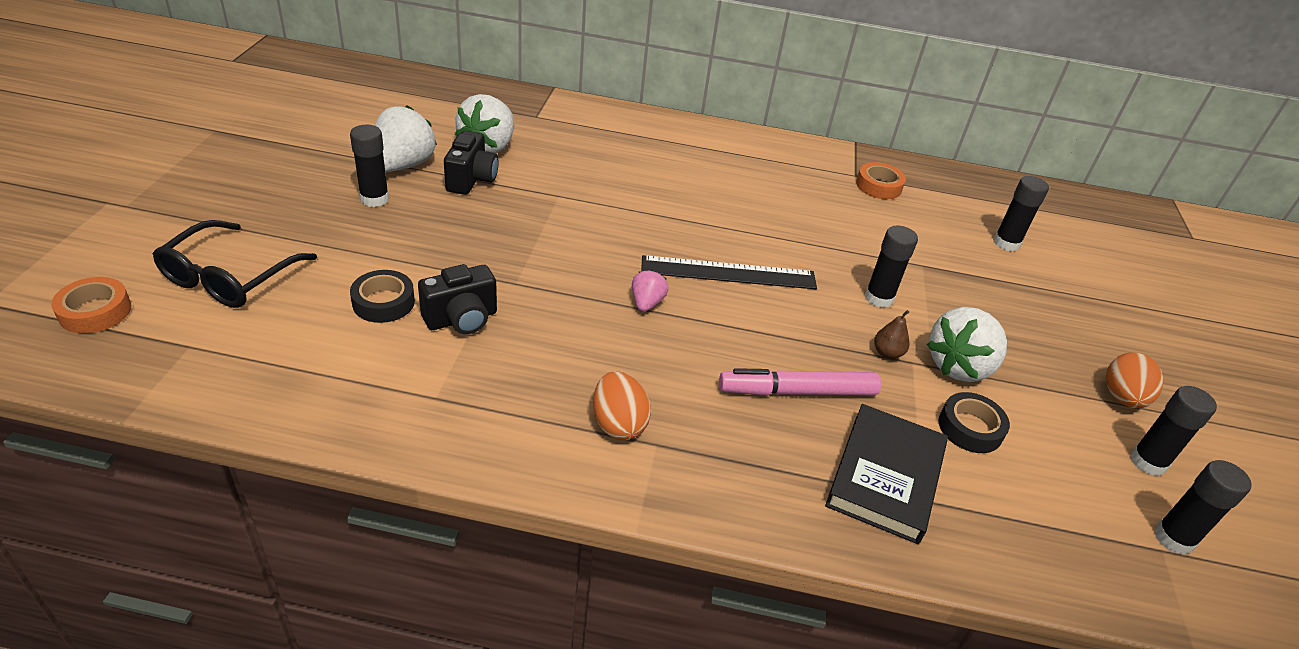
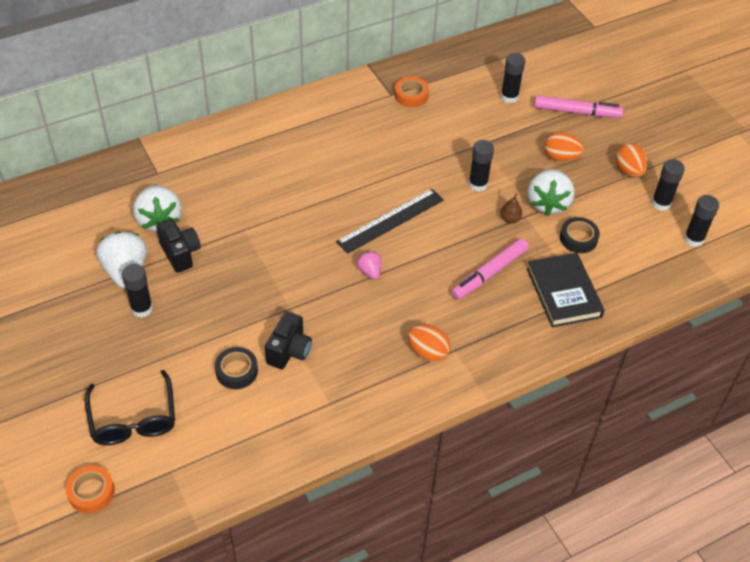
camera: 35 degrees left, 10 degrees up
(1025, 331) = (561, 157): none -> orange egg
(1092, 300) = (576, 112): none -> pink marker

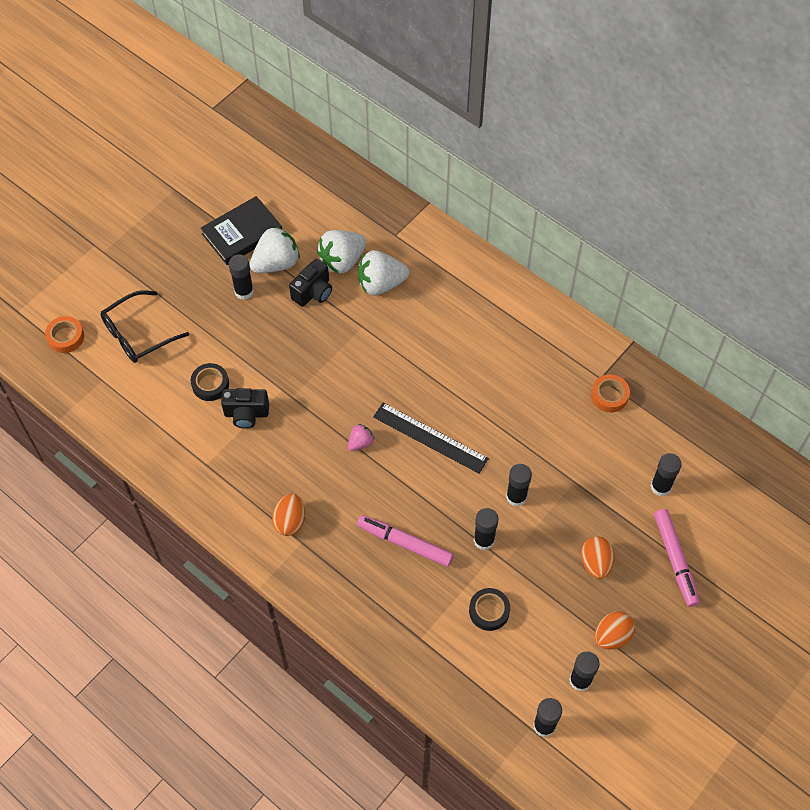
camera: 70 degrees right, 10 degrees up
(510, 219) = (484, 540): brown pear -> black glue stick
(547, 203) = (523, 569): white strawberry -> white strawberry (381, 284)
(563, 293) = (411, 616): black book -> black book (242, 233)

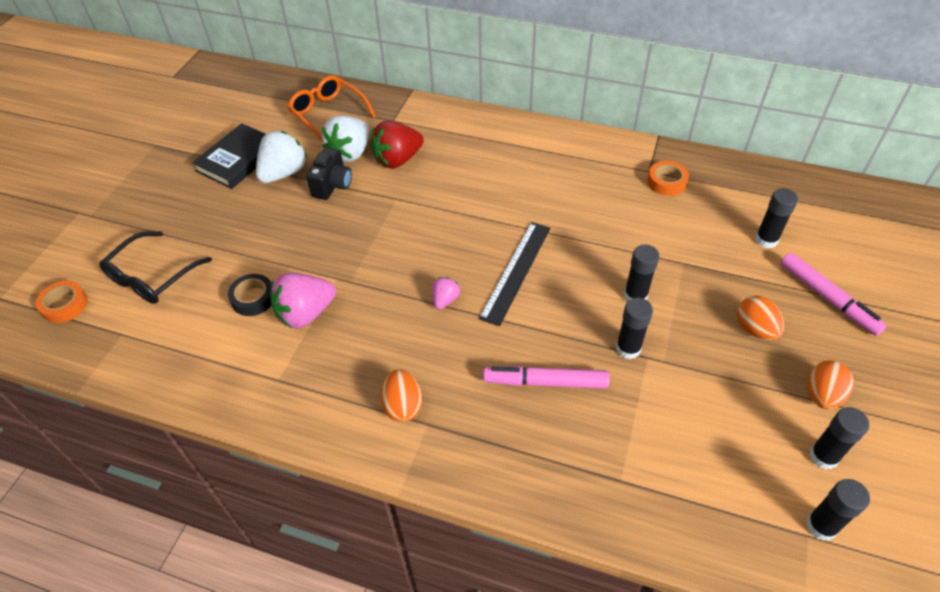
camera: 20 degrees left, 10 degrees down
(244, 291) = (259, 205): black glue stick -> none
(246, 414) = (305, 313): black camera -> pink strawberry
(339, 207) = (328, 114): none -> orange glasses
(381, 284) = (397, 160): white strawberry -> red strawberry
(430, 437) = (516, 271): black ruler -> black ruler turned 75 degrees counterclockwise
(489, 611) = (678, 419): black tape -> none

